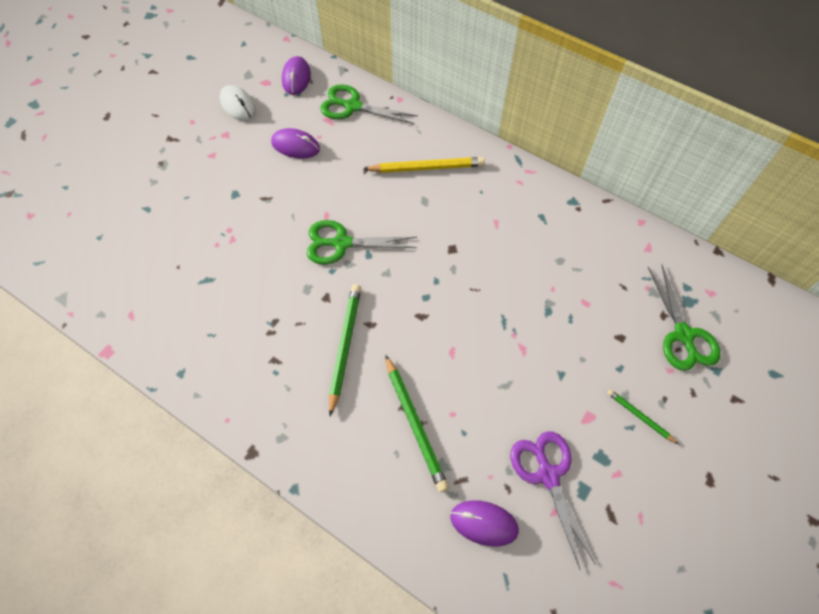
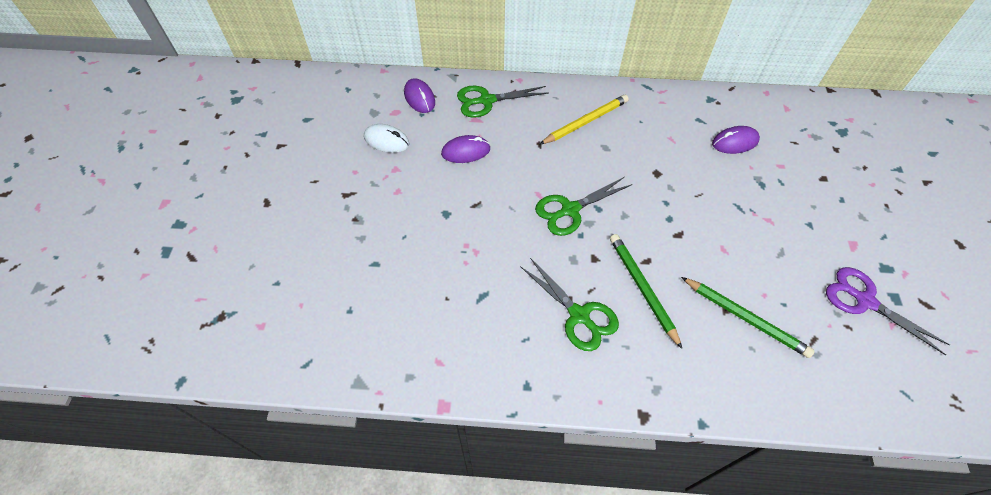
camera: 30 degrees left, 5 degrees down
(484, 523) = (856, 362): purple mouse -> purple mouse (735, 142)
(639, 416) = (883, 226): green pencil -> none
(683, 335) = (859, 156): green scissors -> green scissors (579, 315)

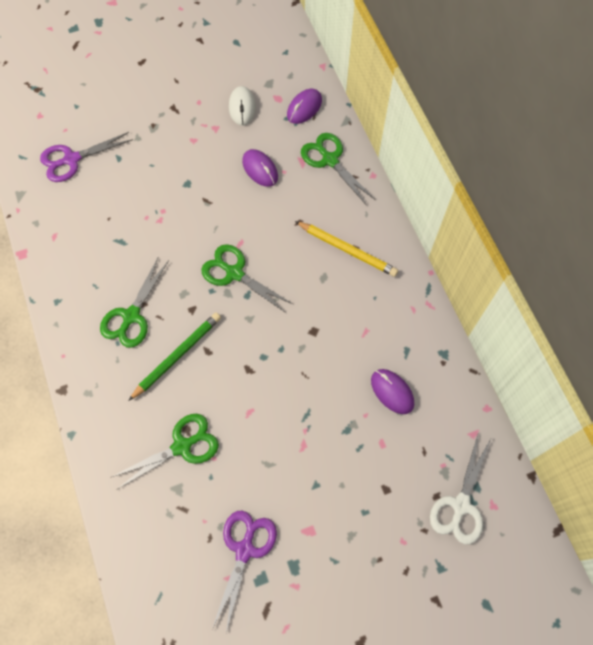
camera: 65 degrees right, 10 degrees up
(346, 310) = (72, 159): none -> purple scissors
(745, 318) = (182, 446): green pencil -> green scissors
(847, 137) = (460, 505): none -> white scissors

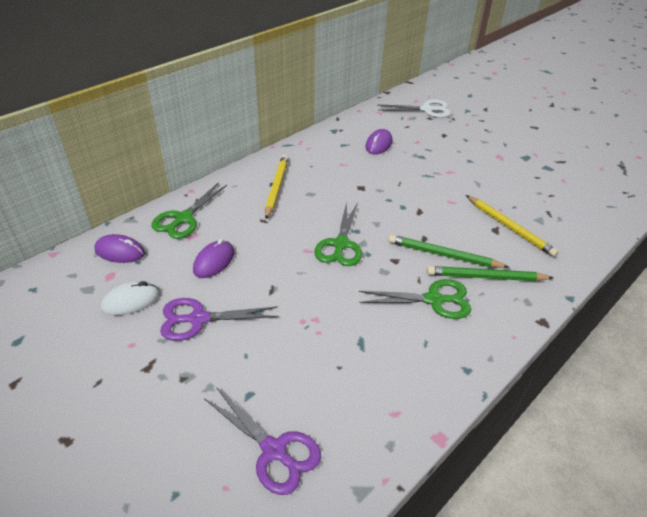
camera: 115 degrees left, 25 degrees down
(132, 376) = (486, 277): none -> green pencil
(182, 446) = (509, 227): green scissors -> yellow pencil
(245, 550) = (540, 178): purple scissors -> purple scissors (198, 319)

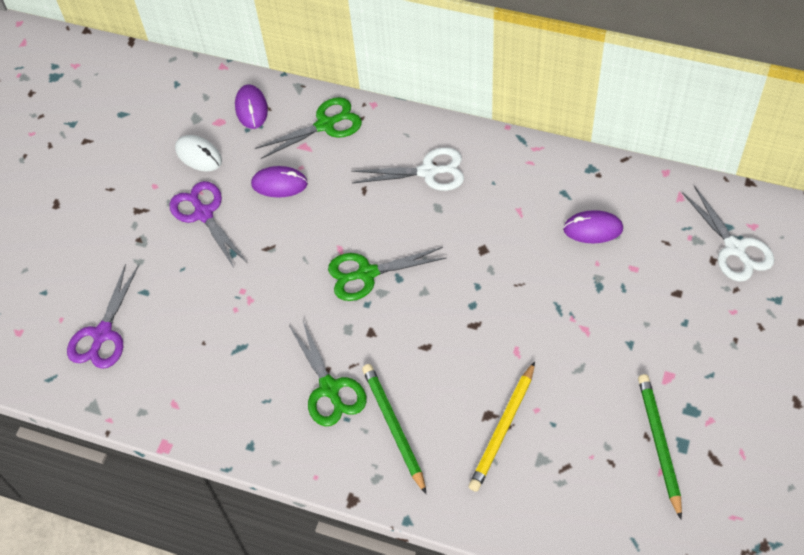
camera: 70 degrees right, 15 degrees up
(183, 218) = (325, 125): green scissors -> green scissors turned 150 degrees clockwise
(276, 187) = (428, 172): yellow pencil -> white scissors
(443, 255) = (407, 375): green pencil -> green pencil (659, 444)

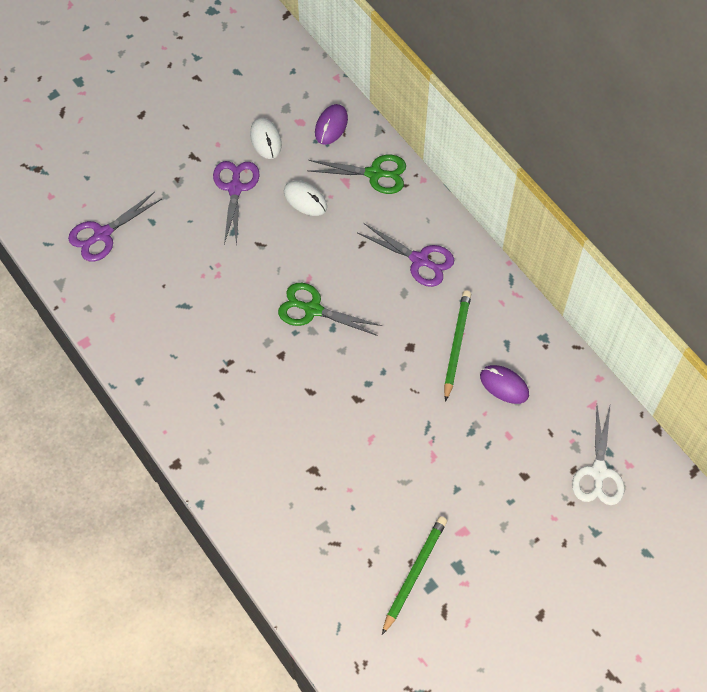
camera: 30 degrees right, 5 degrees up
(279, 184) = (305, 200): purple mouse -> white mouse
(329, 388) = (221, 376): green scissors -> none
(393, 427) = (242, 433): green pencil -> green pencil (456, 345)
(428, 172) = (419, 260): white scissors -> purple scissors
(503, 429) = (315, 487): yellow pencil -> none

